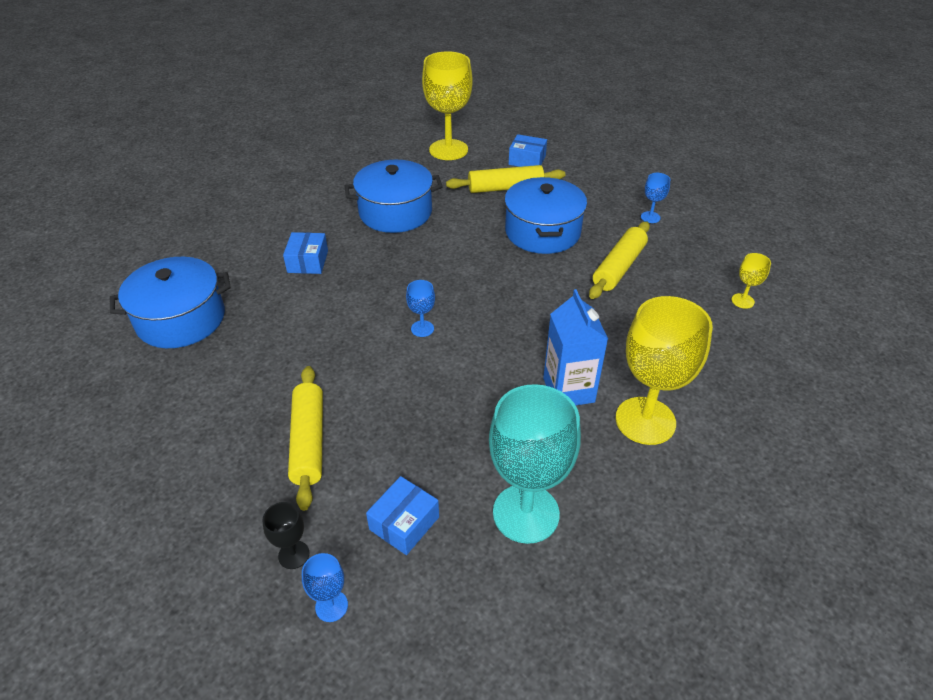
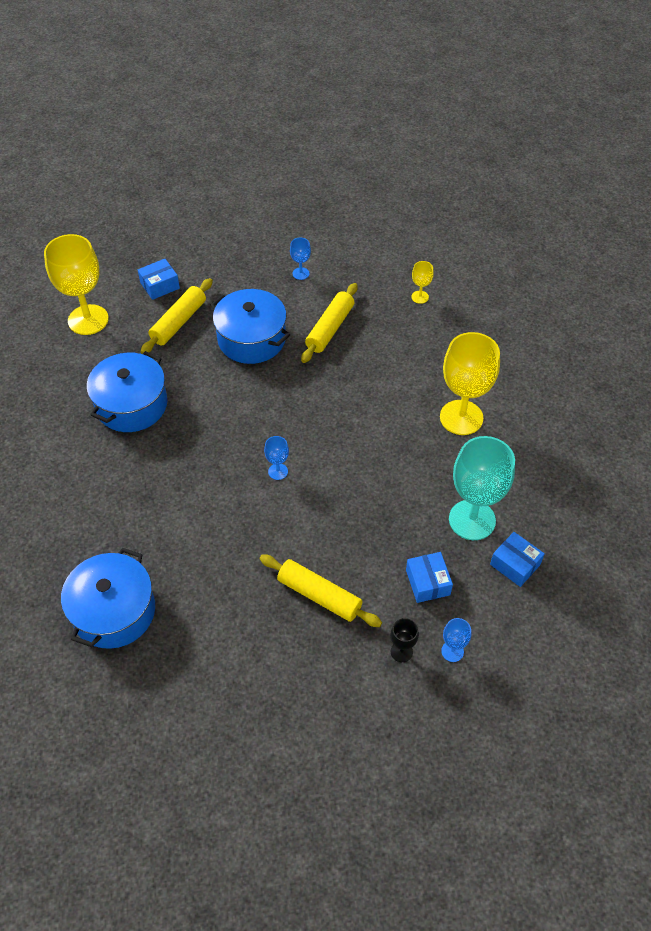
camera: 50 degrees left, 10 degrees up
(308, 261) = (131, 494): blue box -> blue box (515, 564)
(568, 390) = (405, 435): blue carton -> none
(619, 267) = (330, 328): yellow rolling pin -> yellow rolling pin turned 45 degrees clockwise

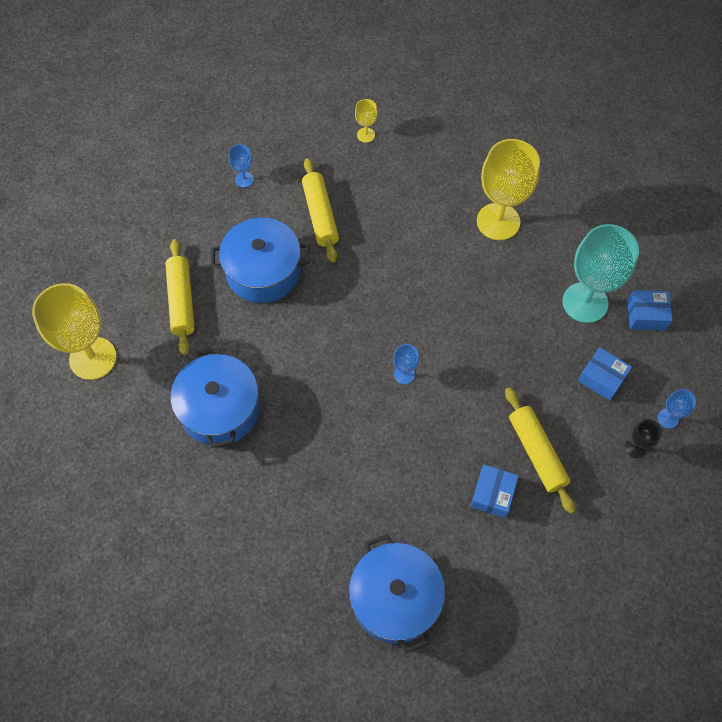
camera: 40 degrees left, 10 degrees up
(160, 285) = (126, 277): blue box -> blue box (492, 494)
(319, 595) = (537, 452): yellow rolling pin -> yellow rolling pin turned 75 degrees clockwise

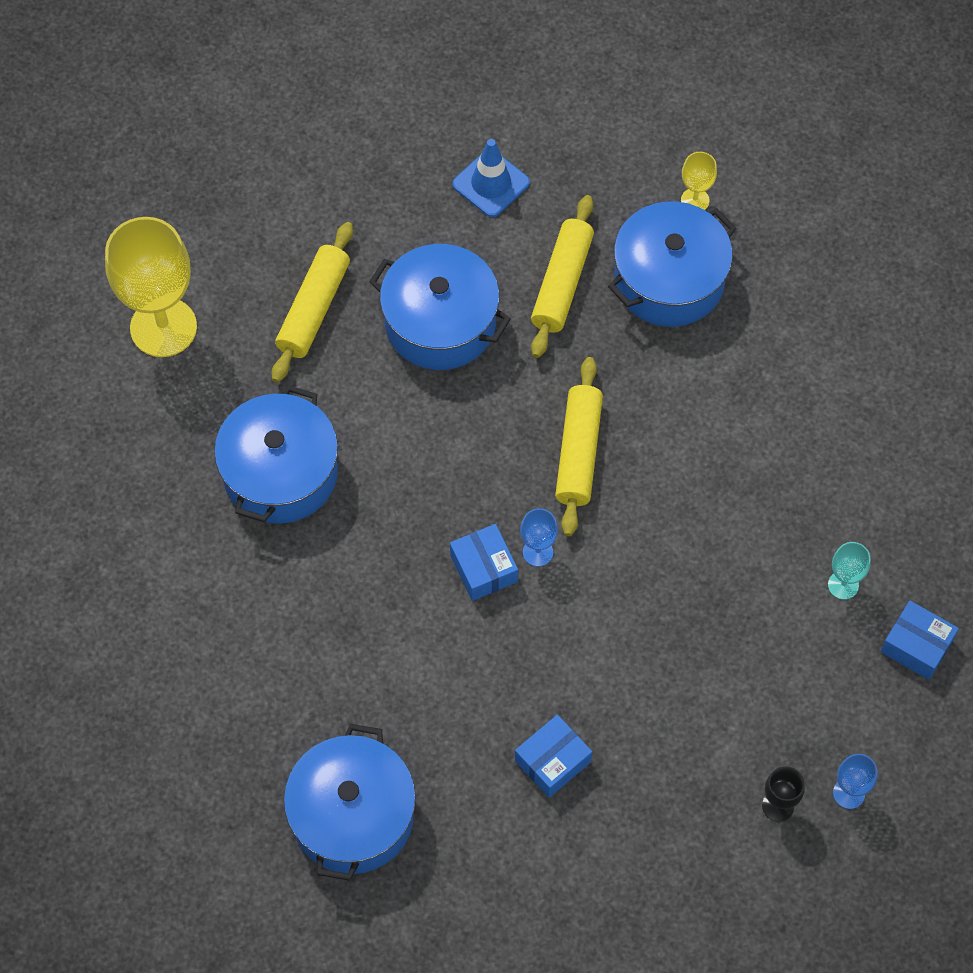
camera: 30 degrees right, 0 degrees up
(244, 179) = (491, 183): blue goblet -> blue traffic cone
(379, 184) = (669, 280): none -> blue pot
(498, 221) = (798, 414): yellow goblet -> none
(537, 452) = (644, 741): yellow rolling pin -> yellow rolling pin (578, 452)
(585, 302) = (843, 585): turquoise goblet -> turquoise goblet, size x0.44
(601, 378) = (796, 695): blue box -> blue box (483, 568)

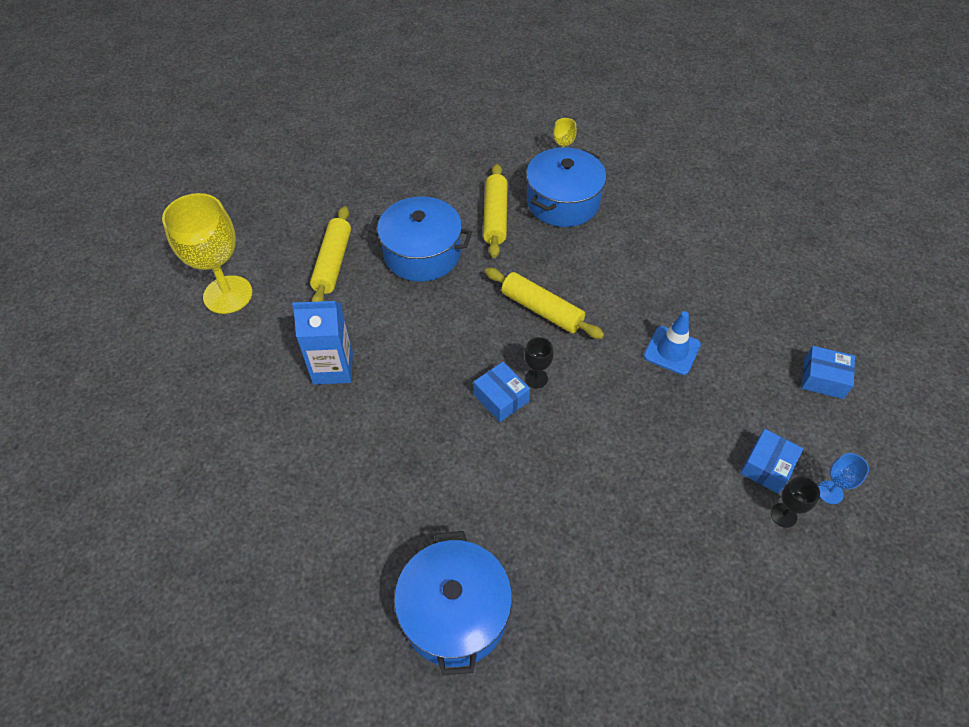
camera: 15 degrees left, 10 degrees down
(280, 473) = (333, 368): blue pot -> blue carton
(491, 183) = (431, 174): blue traffic cone -> blue traffic cone (672, 350)
(538, 552) = (536, 378): blue goblet -> black goblet
(552, 761) = (601, 525): blue box -> blue box (767, 467)
(578, 452) = (541, 310): yellow rolling pin -> yellow rolling pin turned 45 degrees counterclockwise
(843, 585) = (755, 351): turquoise goblet -> none

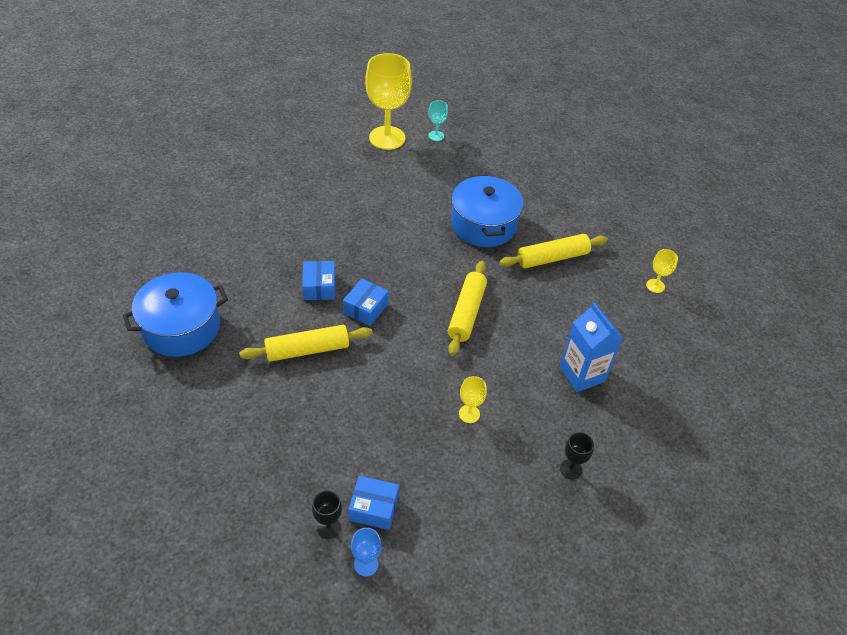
camera: 65 degrees right, 5 degrees down
(254, 247) = (436, 136): none -> turquoise goblet
(333, 263) = (445, 179): yellow rolling pin -> yellow rolling pin (307, 350)
(333, 368) = (350, 209): blue carton -> blue carton (582, 374)
(536, 378) = (394, 326): black goblet -> black goblet (570, 469)
(563, 202) = (600, 299): blue pot -> none
(672, 350) = (469, 414): blue traffic cone -> yellow goblet
(823, 379) = (496, 546): blue box -> blue box (319, 287)

